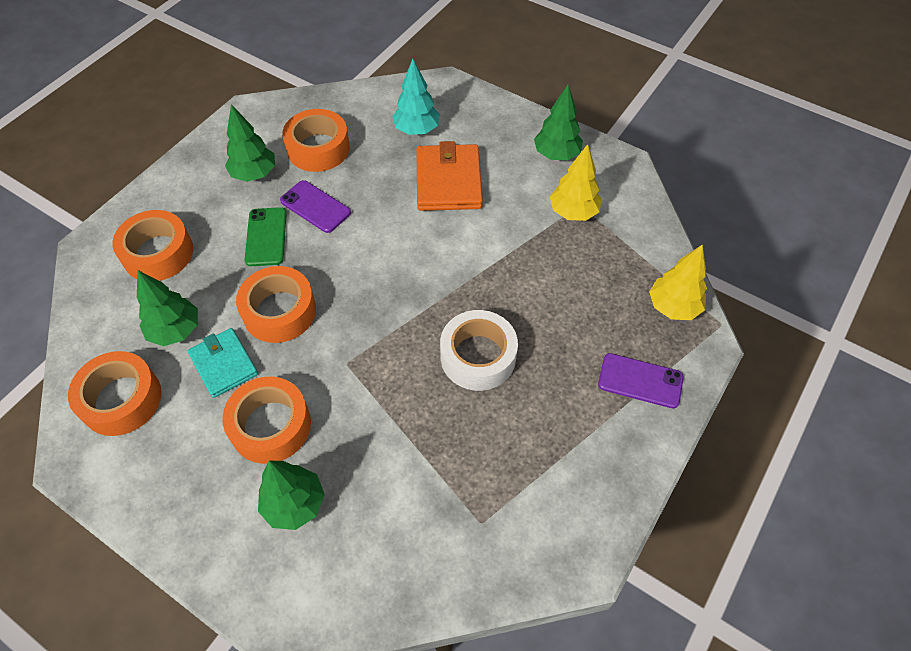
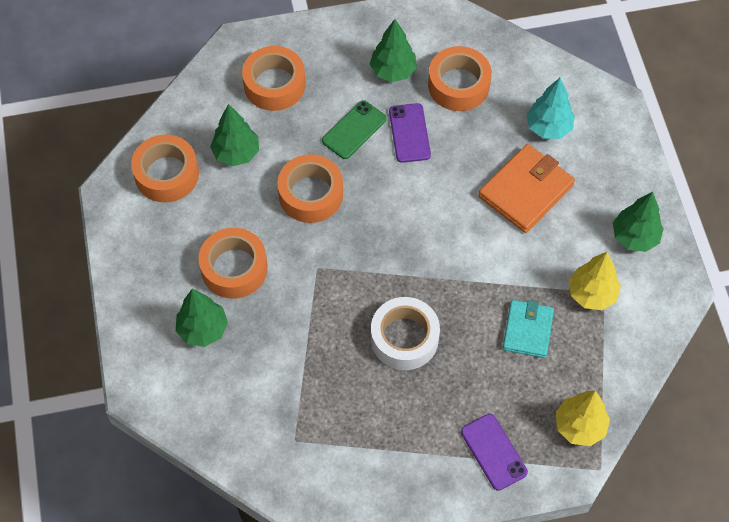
camera: 45 degrees right, 5 degrees up
(224, 364) = (244, 202): turquoise wallet -> turquoise wallet (527, 330)

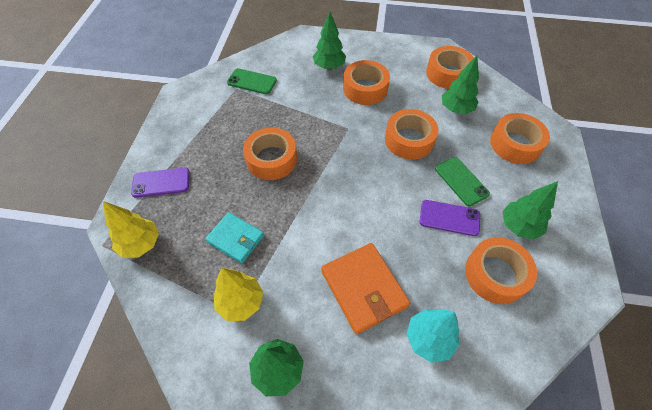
camera: 110 degrees right, 5 degrees down
(272, 424) = (252, 81): none -> green phone
(404, 338) = (271, 159): white tape -> orange tape

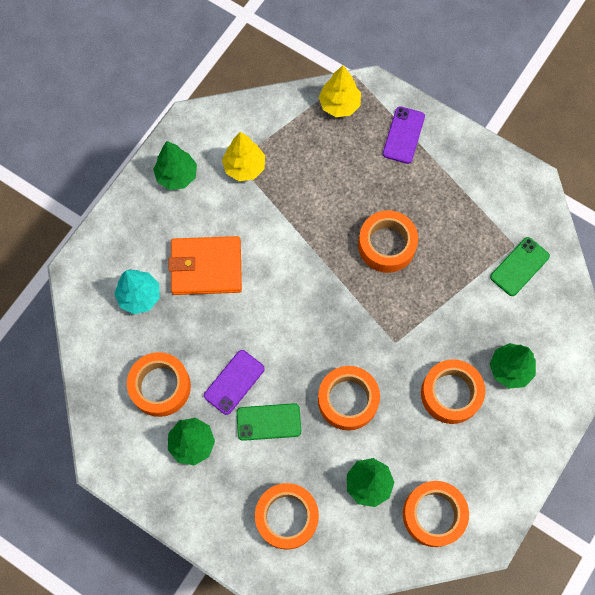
camera: 115 degrees right, 15 degrees up
(235, 239) = (307, 182): turquoise wallet -> none

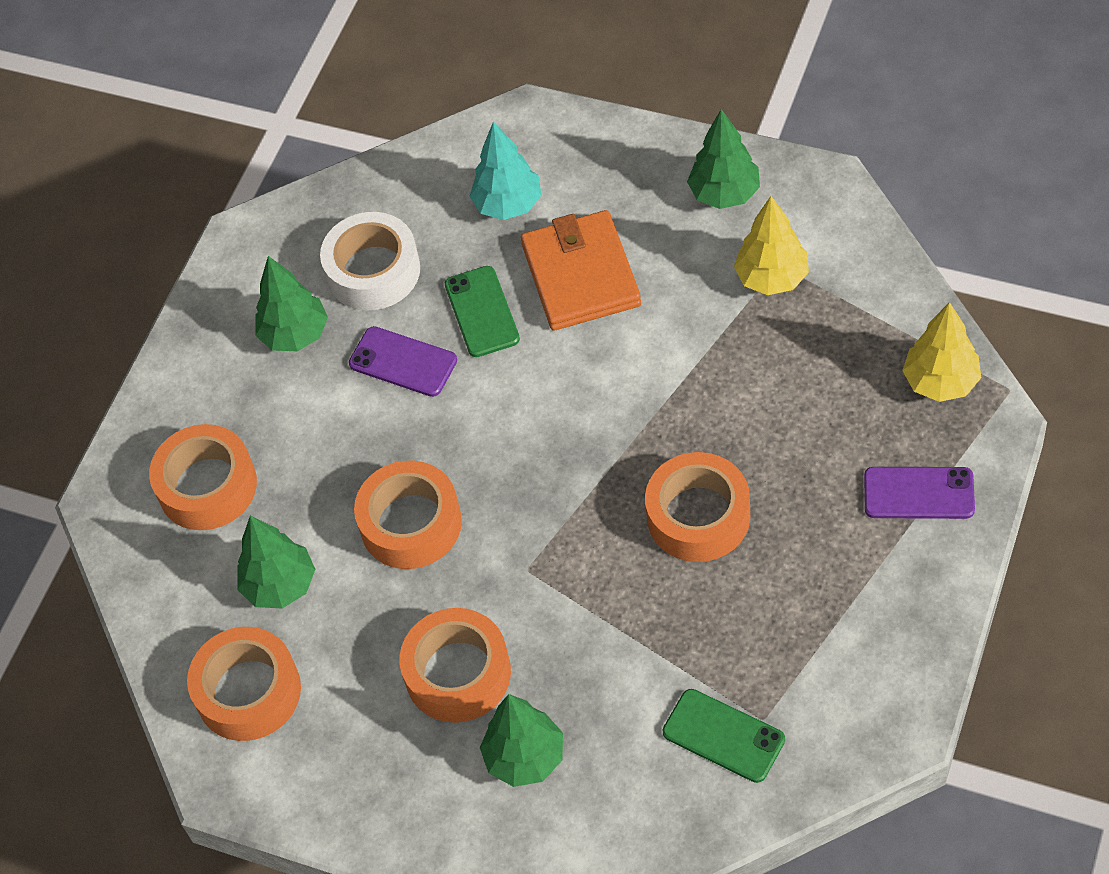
camera: 85 degrees right, 15 degrees down
(160, 386) = (373, 271): orange tape -> white tape
(268, 422) = (350, 424): green phone -> green phone (482, 312)

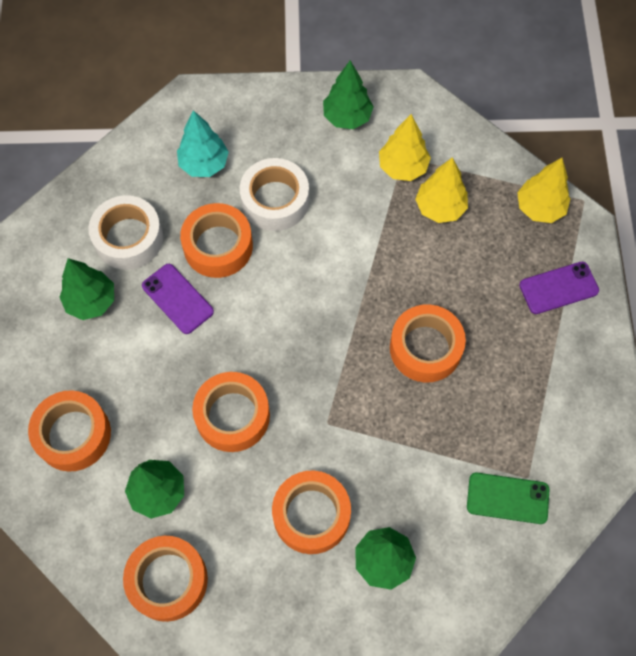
camera: 30 degrees left, 10 degrees up
(403, 362) = (177, 299): purple phone -> purple phone turned 45 degrees clockwise
(482, 312) = (218, 246): green phone -> orange tape
(581, 275) = (275, 200): orange wallet -> white tape
(799, 344) = (440, 208): none -> yellow tree

